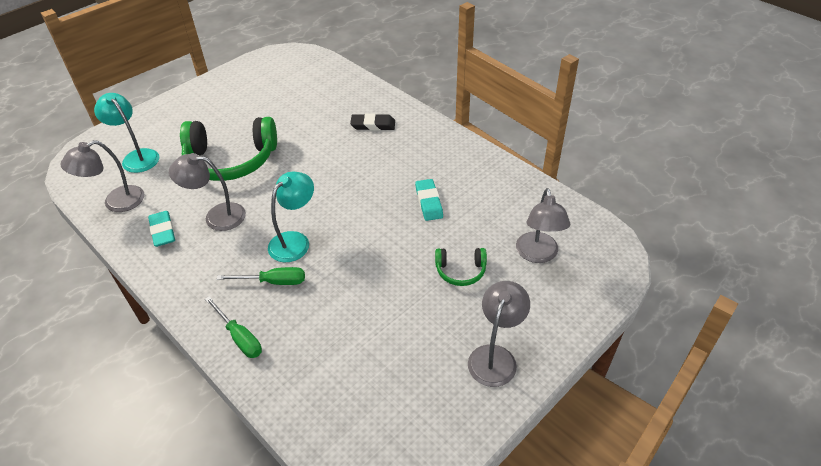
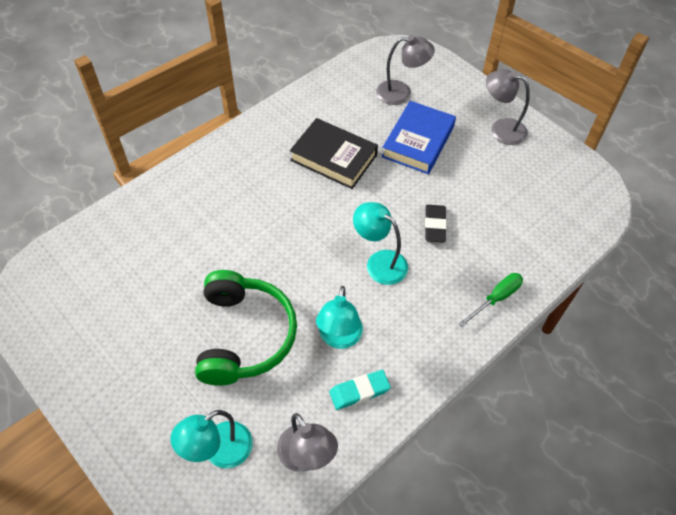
camera: 90 degrees left, 10 degrees up
(217, 216) = (339, 338): grey lamp -> turquoise lamp
(273, 282) = (431, 277): green screwdriver -> none
(373, 125) = (206, 198): black eraser -> black eraser (435, 225)
(428, 202) = (334, 157): turquoise eraser -> black book
(460, 271) = (418, 142): green headphones -> blue book

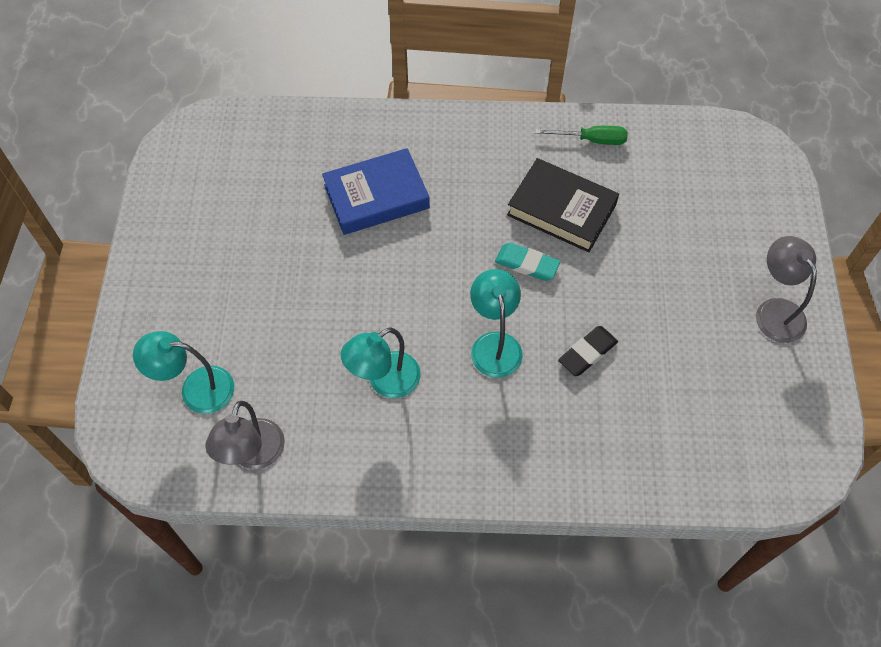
camera: 45 degrees right, 5 degrees up
(244, 335) = (310, 311): green headphones -> none
(334, 157) = (561, 209): black book -> black book turned 45 degrees counterclockwise
(359, 391) = (352, 441): turquoise eraser -> turquoise eraser (527, 264)
(401, 93) = (705, 193): grey lamp -> none
(418, 142) = (666, 257): blue book -> blue book (376, 197)
(496, 298) = (568, 471): green screwdriver -> green screwdriver (591, 140)

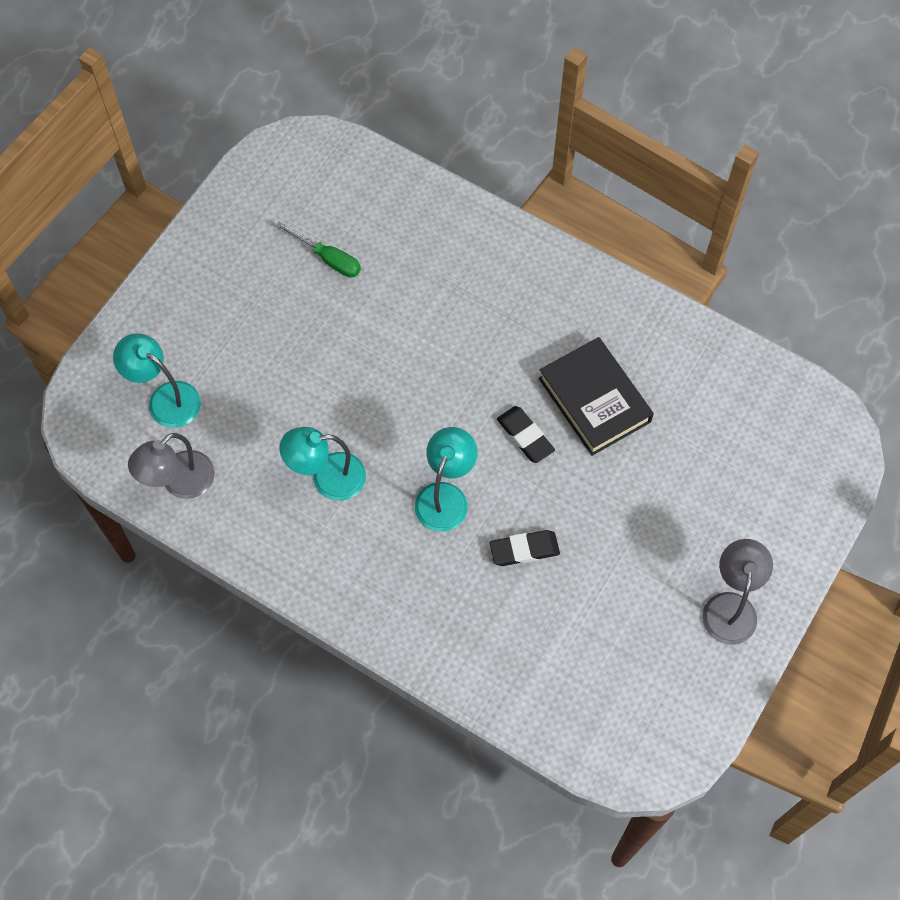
camera: 30 degrees right, 5 degrees up
(376, 197) = (428, 297): blue book -> none
(527, 264) = (525, 436): turquoise eraser -> black eraser
(591, 140) = (673, 344): green screwdriver -> green screwdriver (328, 259)

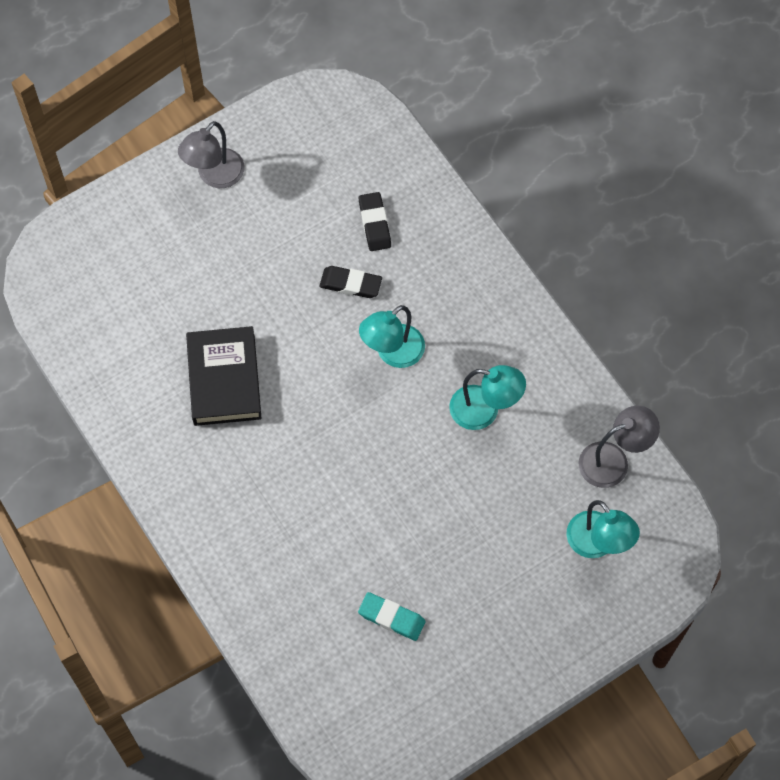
camera: 155 degrees left, 0 degrees up
(328, 259) = (391, 618): green screwdriver -> turquoise eraser
(525, 436) = (300, 374): black eraser -> black eraser (374, 224)

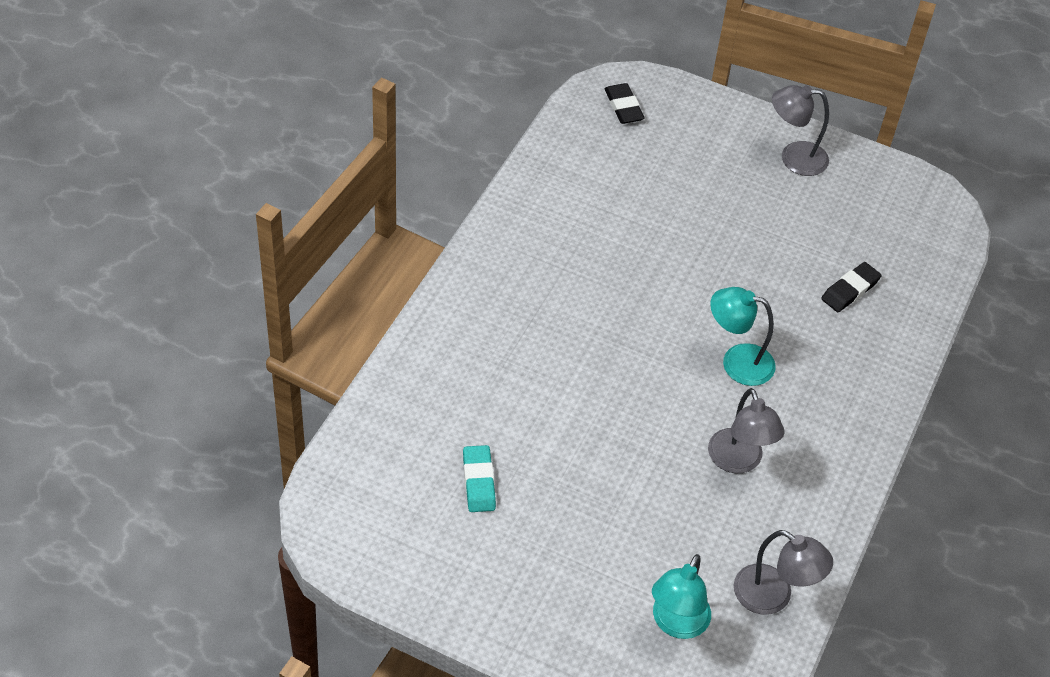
camera: 55 degrees right, 15 degrees down
(224, 379) = (612, 251): black book -> none
(350, 284) = (777, 299): black eraser -> black eraser (623, 107)
(484, 411) = (738, 461): turquoise lamp -> grey lamp

